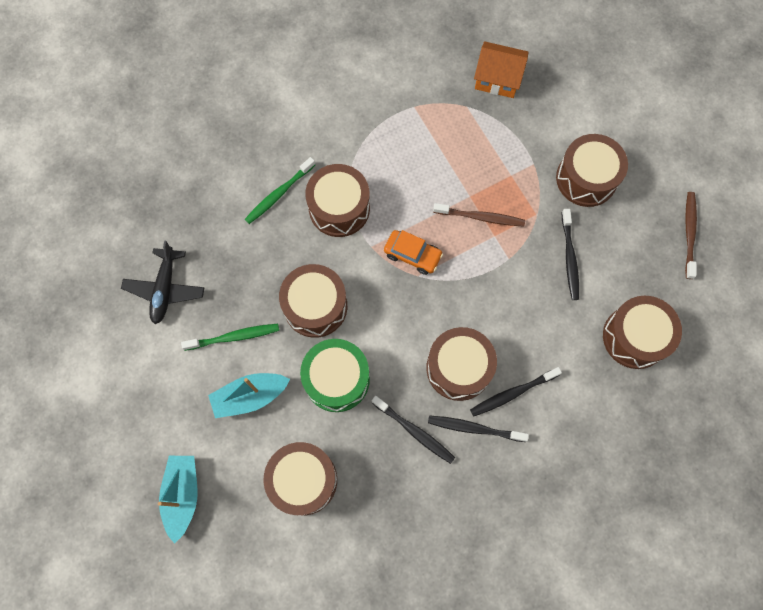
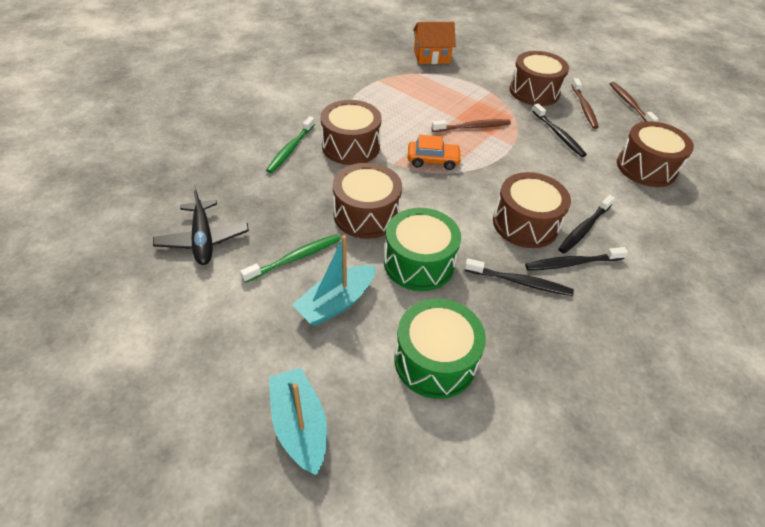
camera: 25 degrees left, 25 degrees down
(303, 480) = (435, 361): brown drum -> green drum
(628, 223) = (584, 107): none -> brown toothbrush

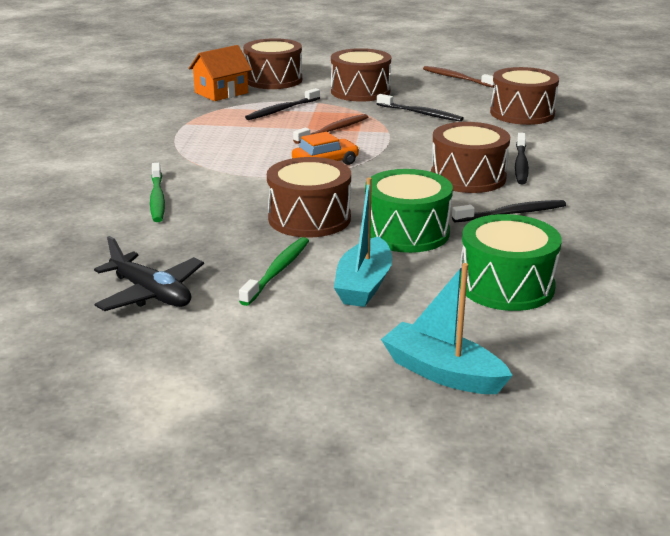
camera: 30 degrees left, 20 degrees down
(351, 146) = (224, 177): brown drum -> brown drum (273, 80)
(572, 263) = (538, 188): black toothbrush -> black toothbrush (282, 110)
(584, 107) = (420, 90): brown toothbrush -> none

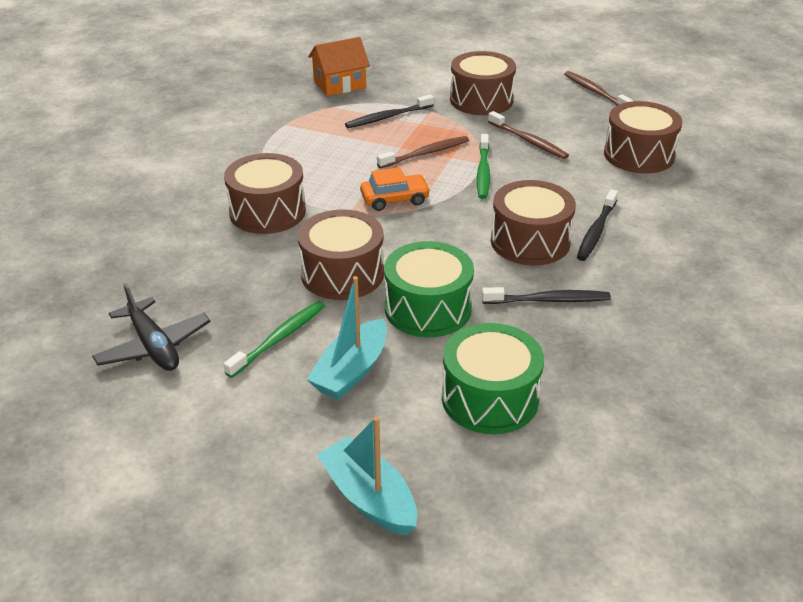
camera: 15 degrees right, 10 degrees up
(157, 199) = (213, 224): green toothbrush -> green toothbrush (483, 172)
(273, 80) = (400, 72): brown drum -> brown drum (267, 212)
(421, 113) = (528, 141): black toothbrush -> brown toothbrush

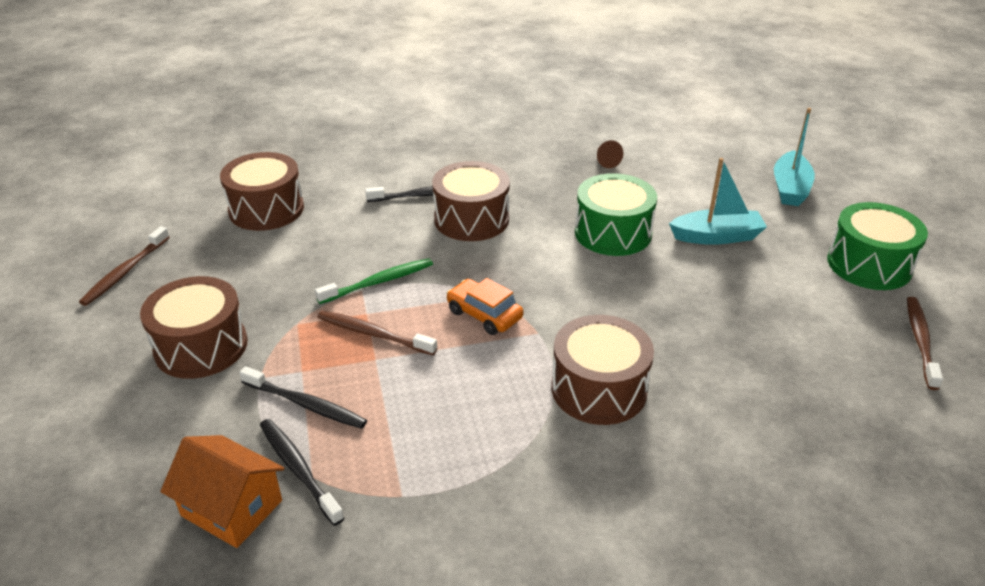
camera: 125 degrees left, 0 degrees up
(153, 346) = (837, 341): black plane -> none
(279, 338) = (736, 283): green toothbrush -> none
(342, 274) = (627, 291): brown drum -> none
(490, 398) = (662, 179): green drum -> green drum (869, 265)
(528, 141) = (287, 277): brown toothbrush -> brown toothbrush (920, 341)
(548, 300) = (538, 189): black toothbrush -> black toothbrush (298, 469)
(567, 377) = (605, 161): none -> brown cone

